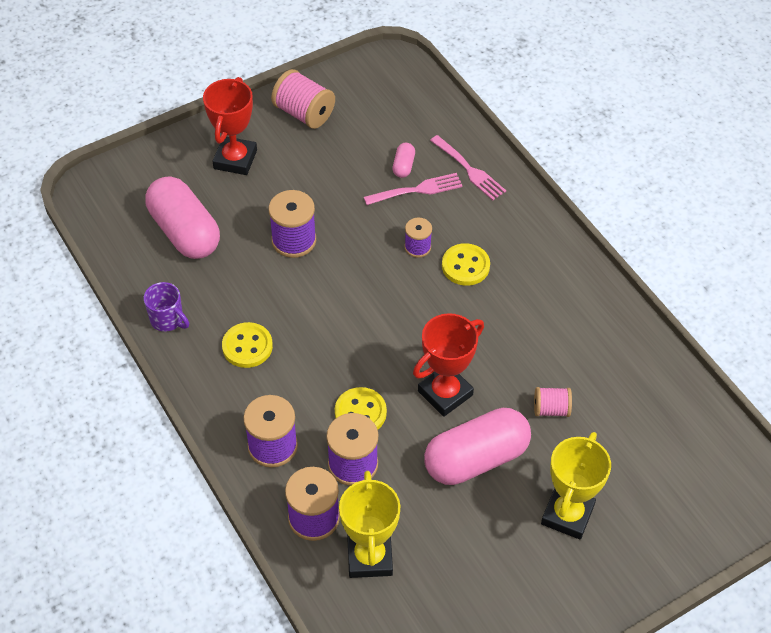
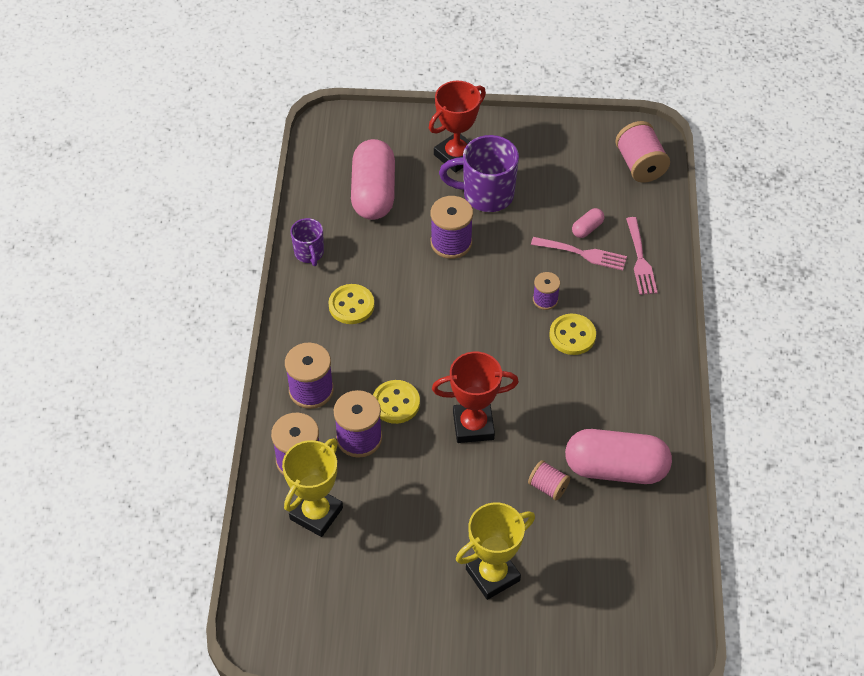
camera: 35 degrees right, 0 degrees up
(291, 181) = (486, 194): none -> purple mug
(304, 113) = (540, 145): pink spool -> pink spool (640, 165)
(476, 459) = (456, 489): pink capsule -> pink capsule (615, 468)

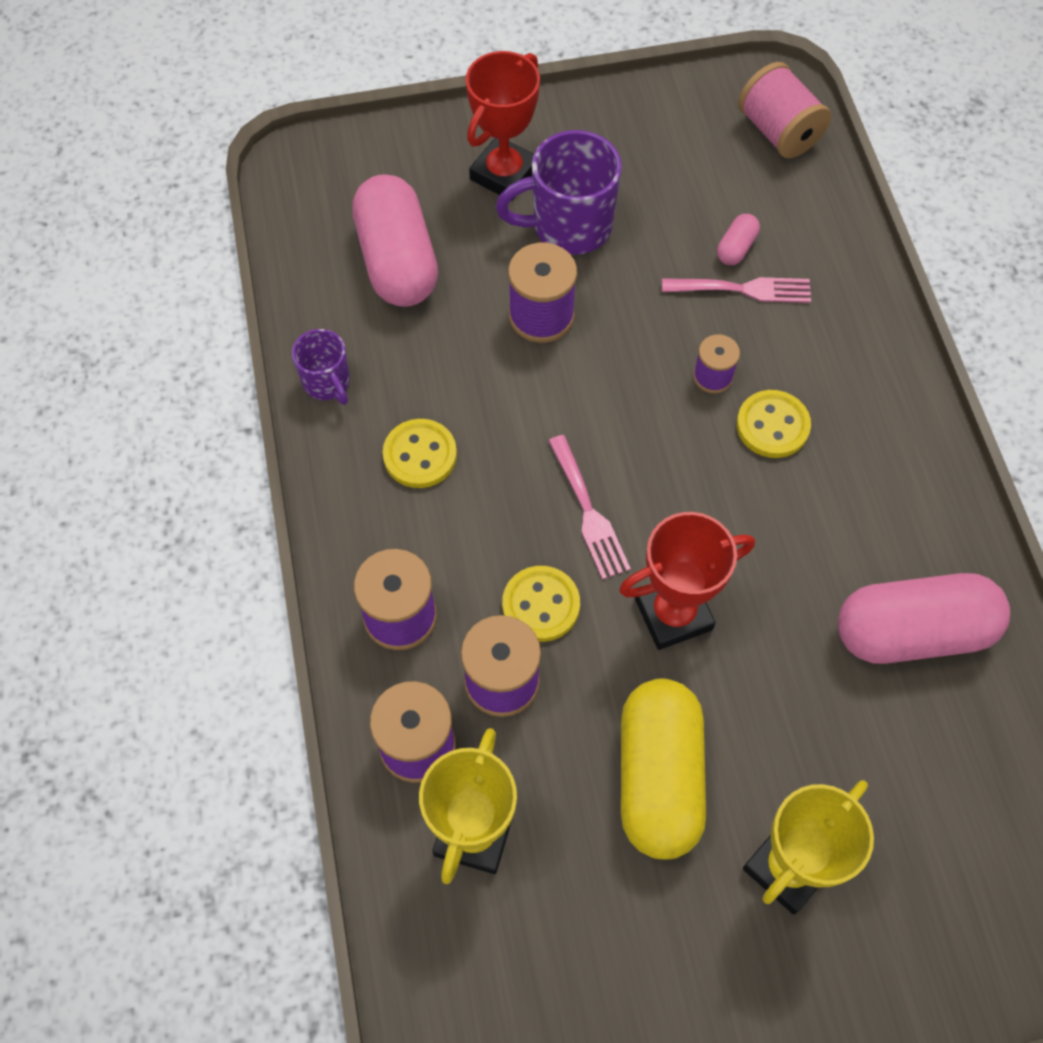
camera: 15 degrees left, 10 degrees up
(433, 510) = (659, 777): none -> yellow capsule
(548, 487) = (821, 689): pink spool -> none
(640, 260) = (830, 280): pink fork -> pink fork (589, 512)

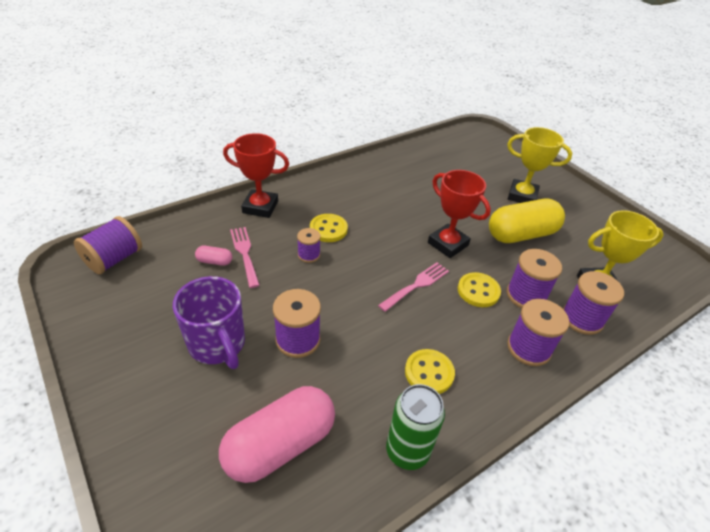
camera: 115 degrees left, 20 degrees down
(327, 383) = (407, 451): purple mug -> green can
(504, 174) = (174, 398): red trophy -> red trophy (260, 207)
(778, 132) = (114, 259): pink spool -> purple spool
(912, 631) = (405, 178): pink capsule -> none

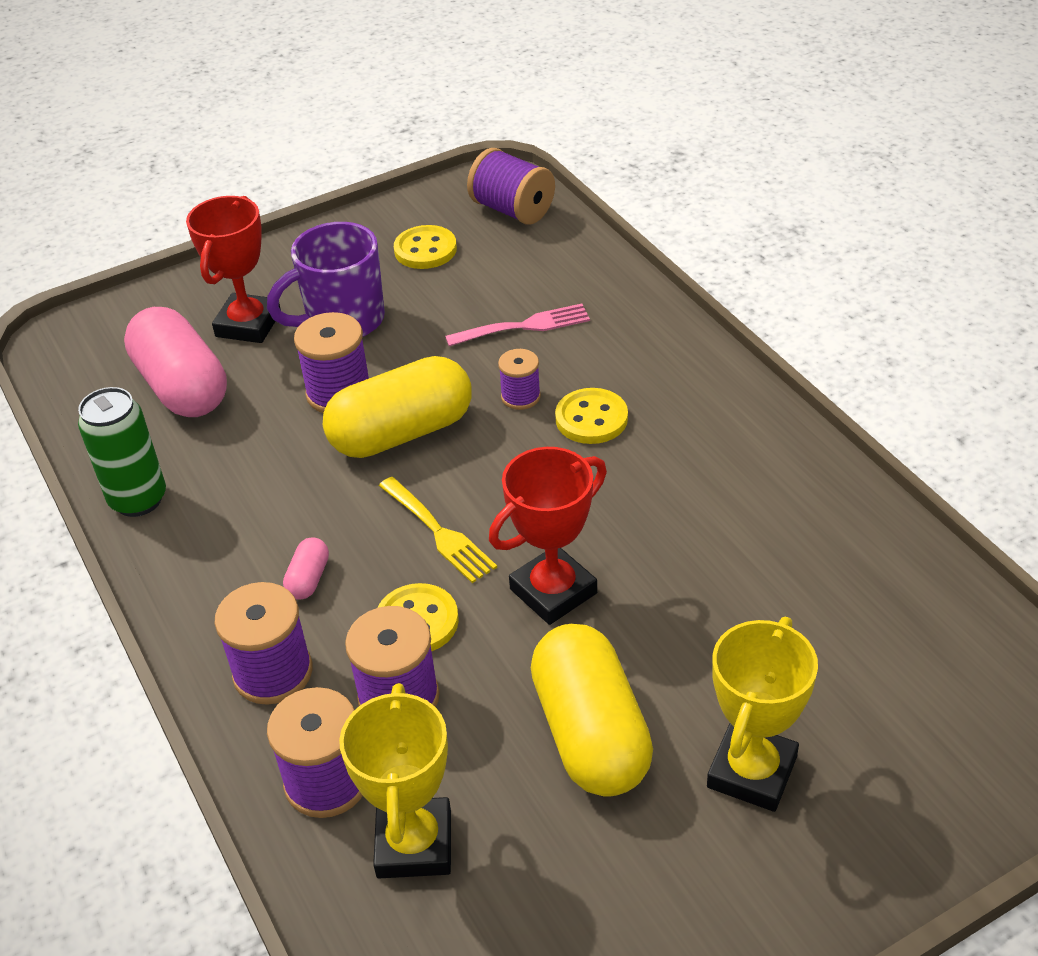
camera: 100 degrees right, 0 degrees up
(214, 261) = (506, 298): pink capsule -> pink capsule (308, 579)
(260, 207) = (649, 332): red trophy -> red trophy (248, 324)
(338, 305) = (401, 433): none -> yellow capsule
(416, 285) = (439, 532): pink fork -> yellow fork
(429, 373) = (252, 532): yellow button -> yellow button (425, 250)

